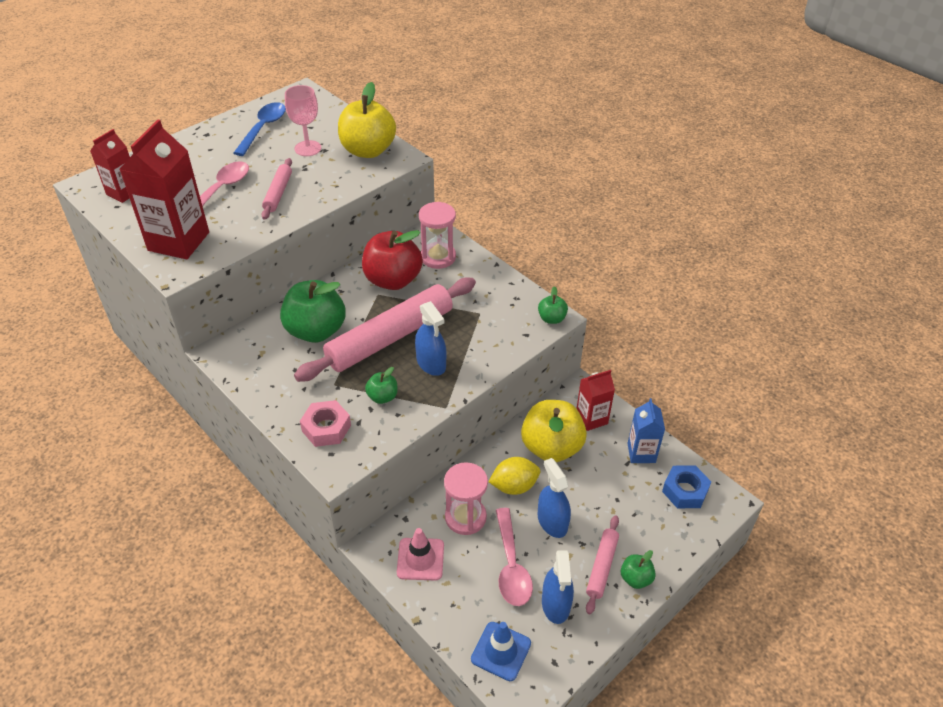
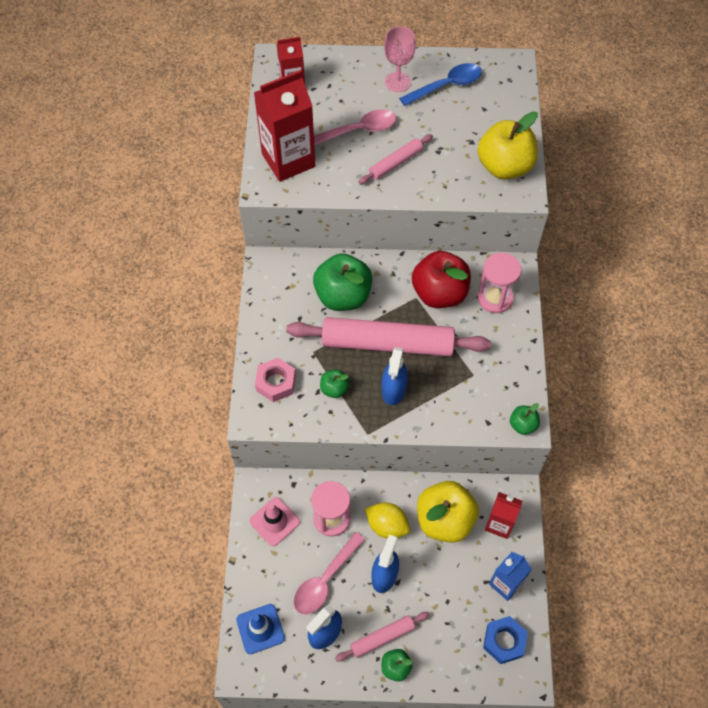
camera: 45 degrees right, 15 degrees up
(308, 148) = (460, 131): pink goblet -> pink goblet (397, 82)

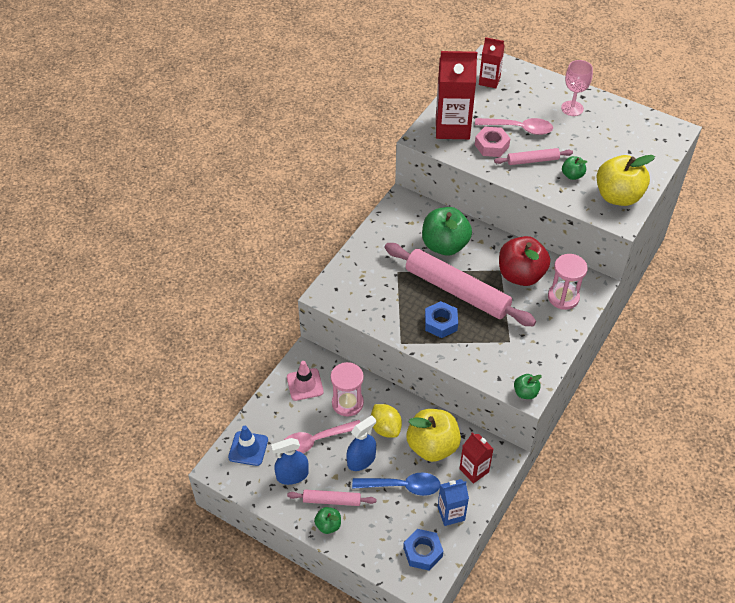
camera: 30 degrees right, 10 degrees down
(276, 383) = (356, 279): pink nut -> pink nut (491, 146)
(334, 389) = (396, 303): green apple -> green apple (572, 175)
(393, 389) = (441, 323): blue spray bottle -> blue nut
(446, 86) = (609, 125): blue spoon -> blue spoon (402, 486)

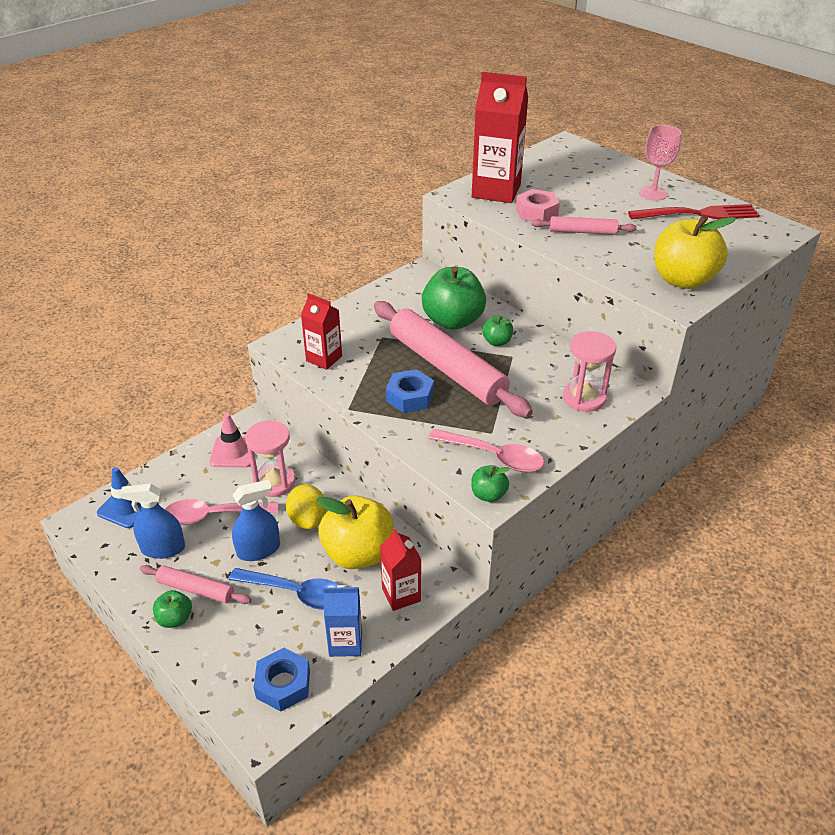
camera: 15 degrees right, 10 degrees down
(489, 81) = (560, 159): red carton -> red carton (324, 358)
(519, 128) = (578, 202): pink spoon -> pink spoon (494, 456)
(521, 275) = (536, 365): red apple -> none
(572, 175) = (628, 252): green apple -> green apple (497, 342)
(610, 125) = (697, 214): none -> red fork

